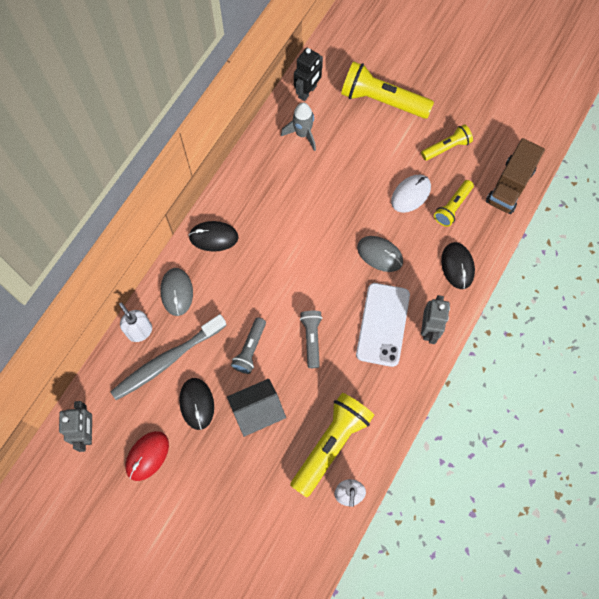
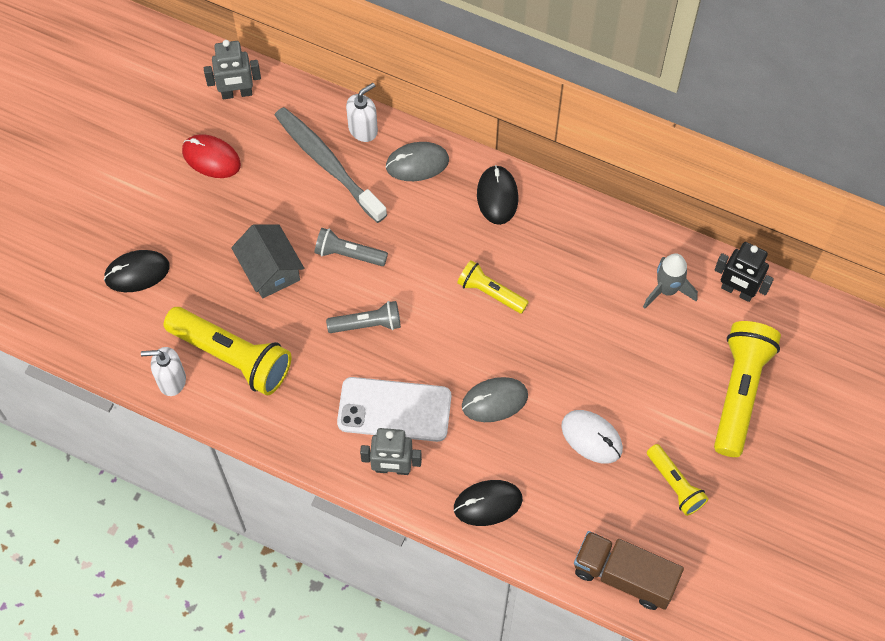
camera: 85 degrees right, 5 degrees down
(197, 404) = (276, 202): black mouse -> black mouse (137, 272)
(380, 254) = (494, 401): grey mouse -> grey mouse turned 45 degrees clockwise
(452, 207) = (579, 495): yellow flashlight -> yellow flashlight (490, 292)

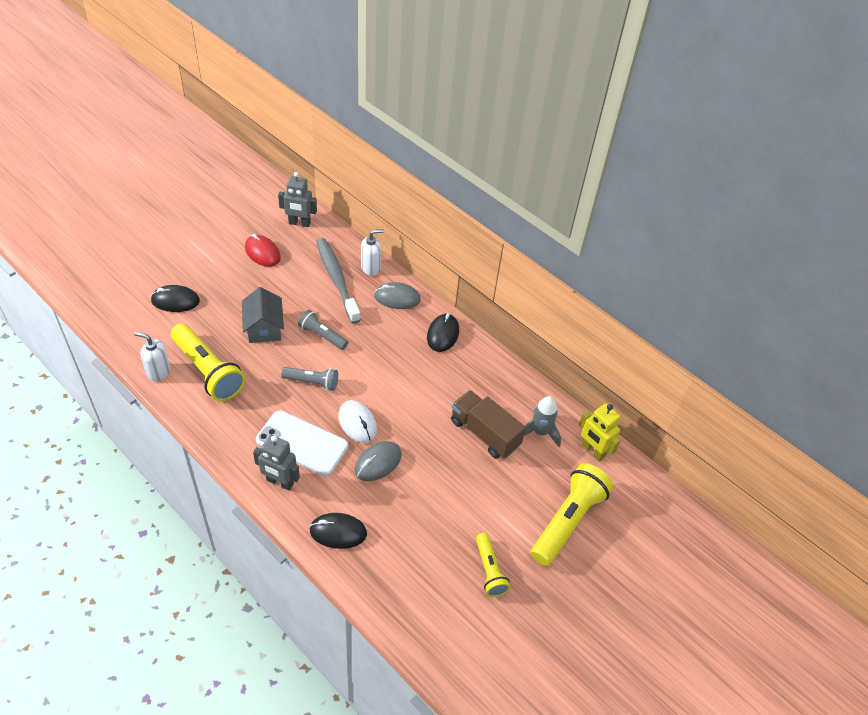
camera: 15 degrees right, 15 degrees down
(490, 292) = (409, 391): yellow flashlight -> none
(494, 401) = (378, 462): grey mouse -> grey mouse turned 45 degrees counterclockwise
(592, 437) = (439, 513): white mouse -> white mouse (357, 423)
(624, 576) = (419, 625): brown truck -> brown truck (484, 433)
(737, 291) = (593, 450): black robot -> yellow robot

